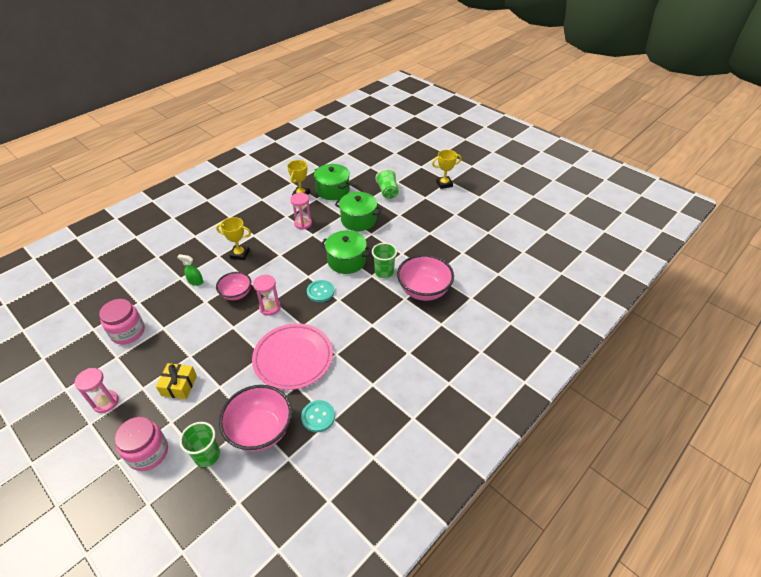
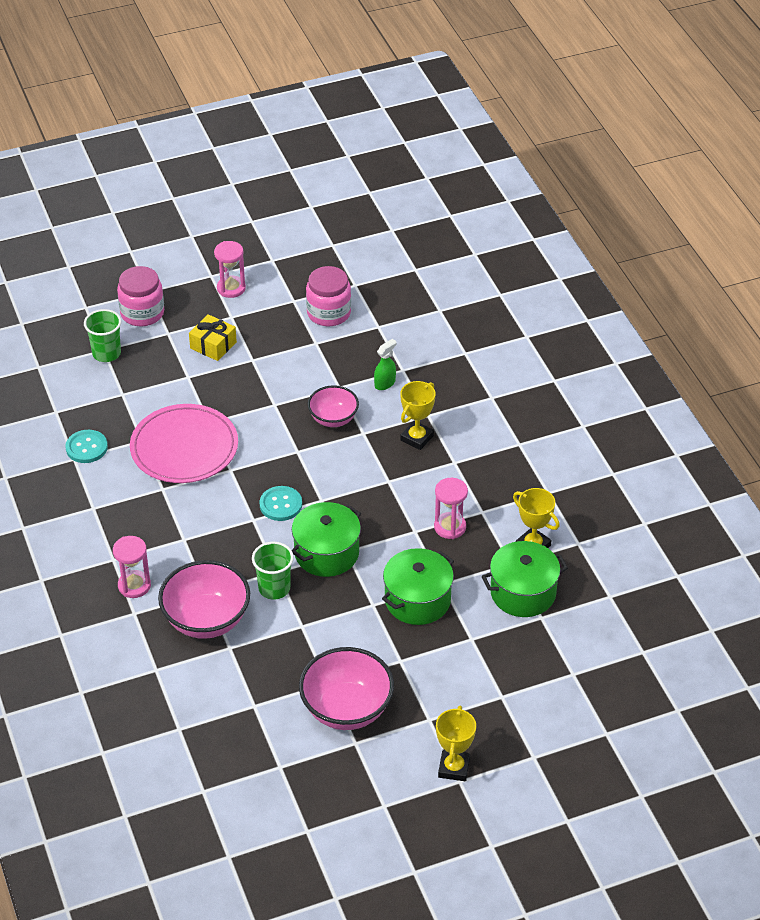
camera: 115 degrees right, 0 degrees up
(260, 430) = (105, 398): pink bowl -> pink bowl (346, 709)
(270, 307) = (285, 446): pink hourglass -> pink hourglass (134, 585)
(387, 192) = (476, 670): green cup -> none

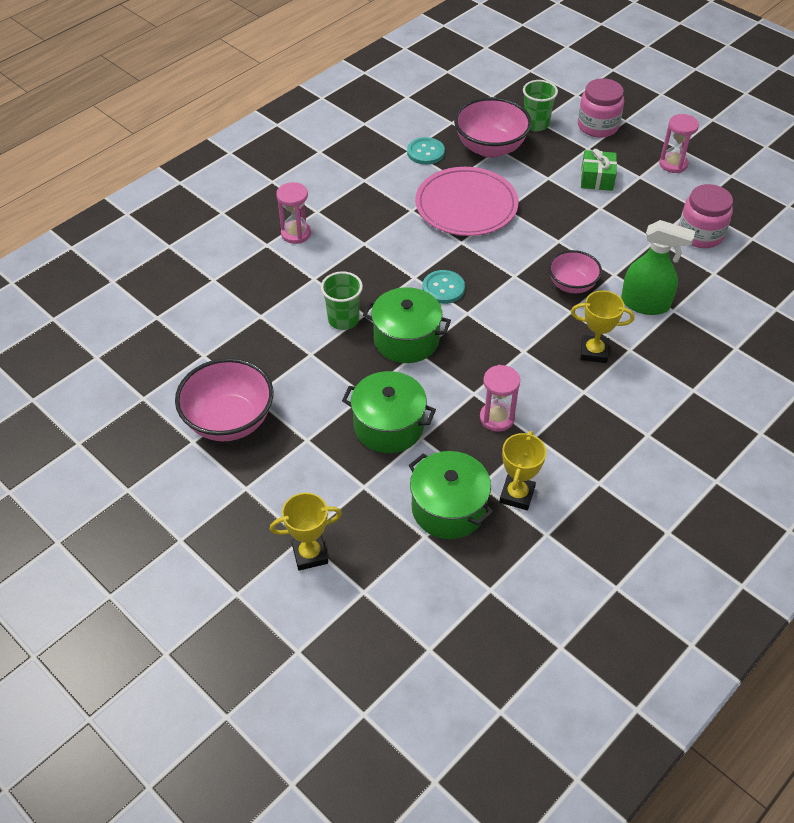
camera: 65 degrees right, 5 degrees up
(206, 620) = (283, 290): pink bowl -> pink bowl (490, 148)
(213, 345) = (597, 178): yellow gift -> green gift
(385, 383) = (645, 304): green spray bottle -> green spray bottle, size x1.84
(454, 768) = (194, 529): yellow trophy -> yellow trophy (310, 554)

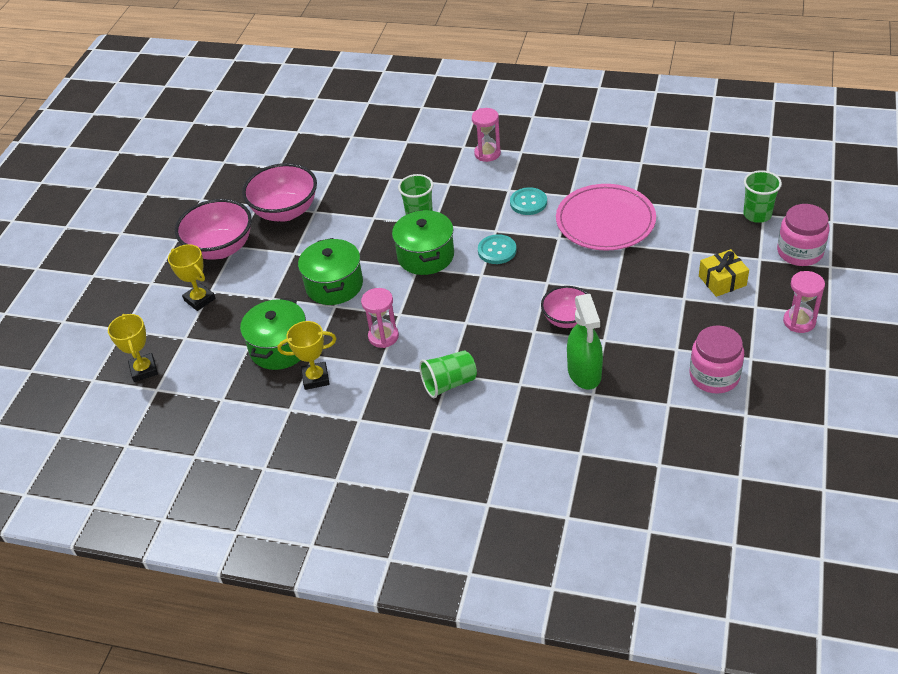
camera: 65 degrees right, 5 degrees down
(425, 152) = (648, 171): turquoise button -> turquoise button (528, 202)
(490, 148) = (694, 203): pink bowl -> pink bowl (220, 248)
(594, 352) = (498, 363): yellow trophy -> yellow trophy (144, 370)
(596, 396) = (449, 383): none -> green cup
(597, 178) = (722, 281): green gift -> yellow gift

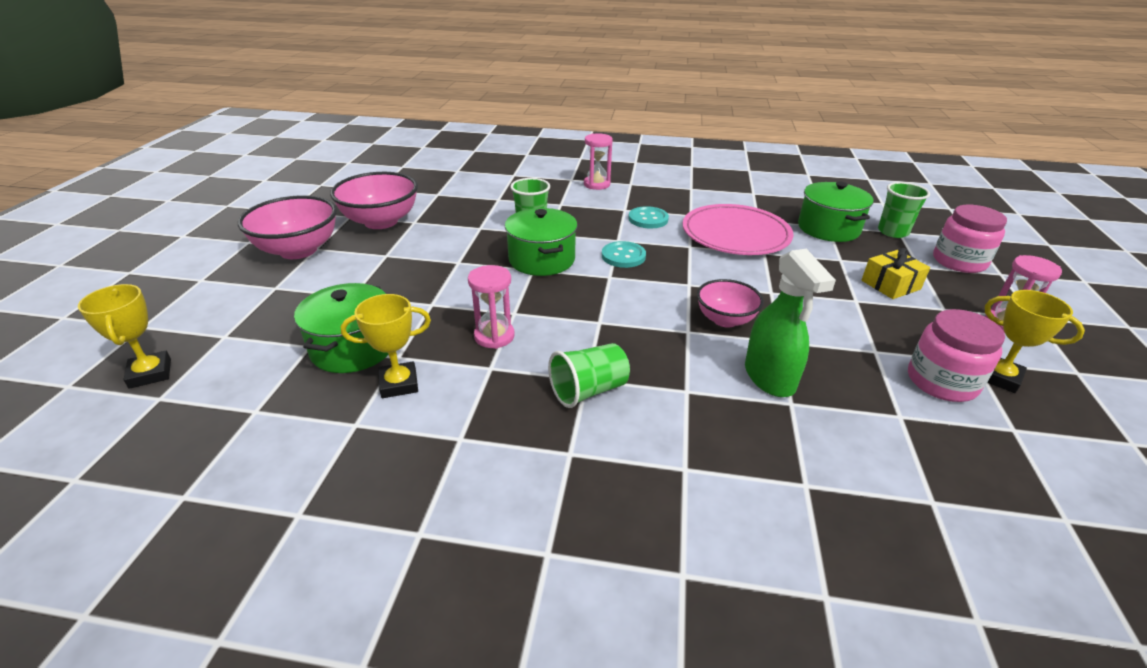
camera: 10 degrees left, 10 degrees down
(199, 299) = (257, 296): yellow trophy -> yellow trophy (999, 377)
(334, 285) = (432, 284): green pot -> green pot (828, 228)

